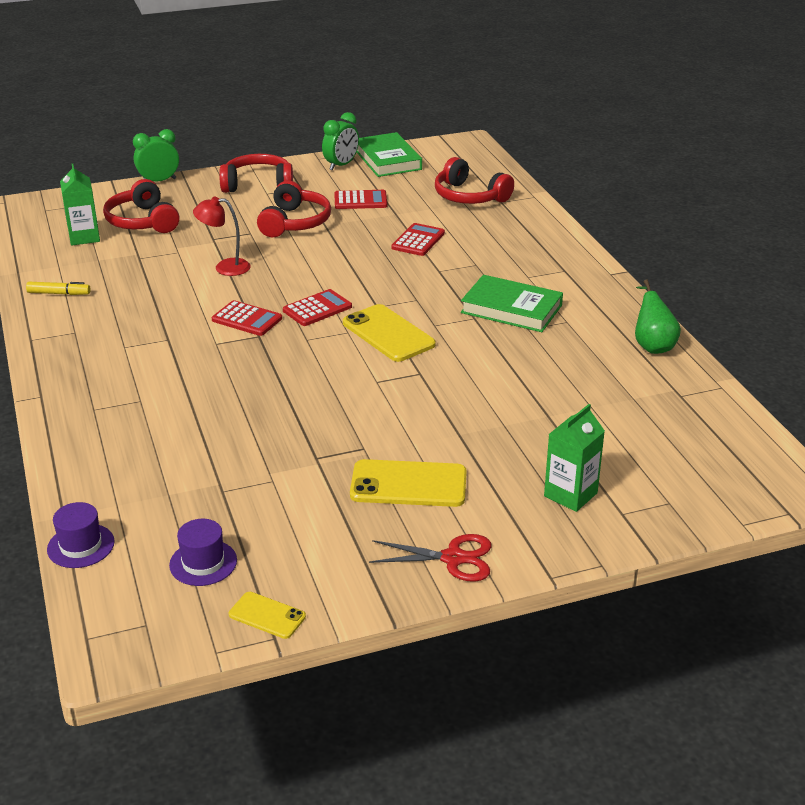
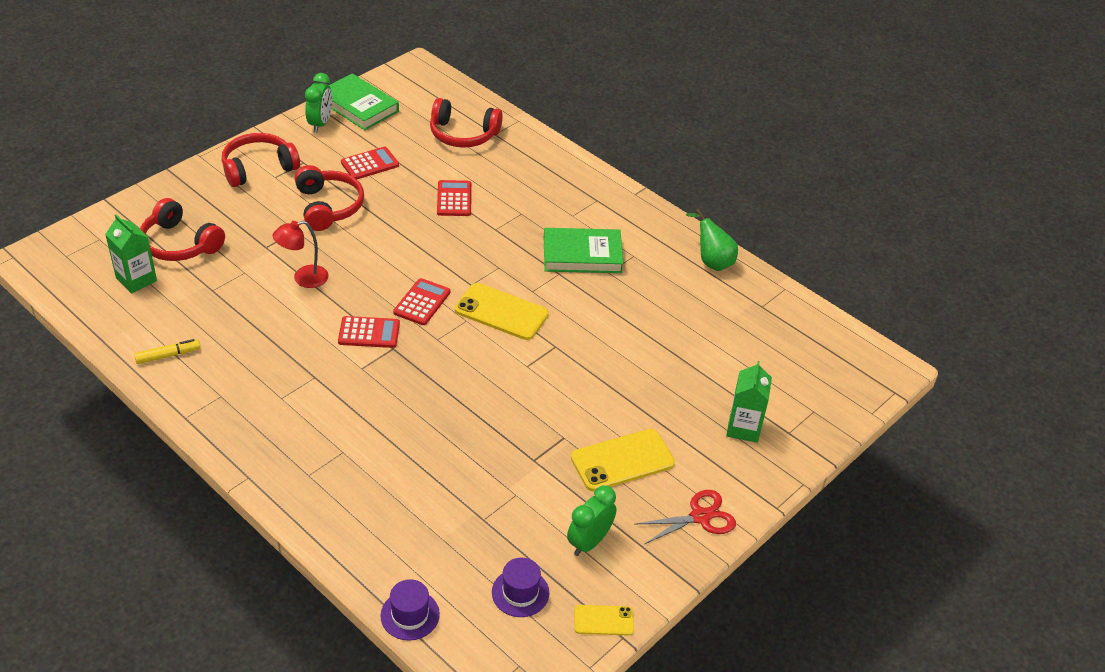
camera: 30 degrees left, 10 degrees up
(159, 181) = (155, 188): green clock -> green clock (589, 542)

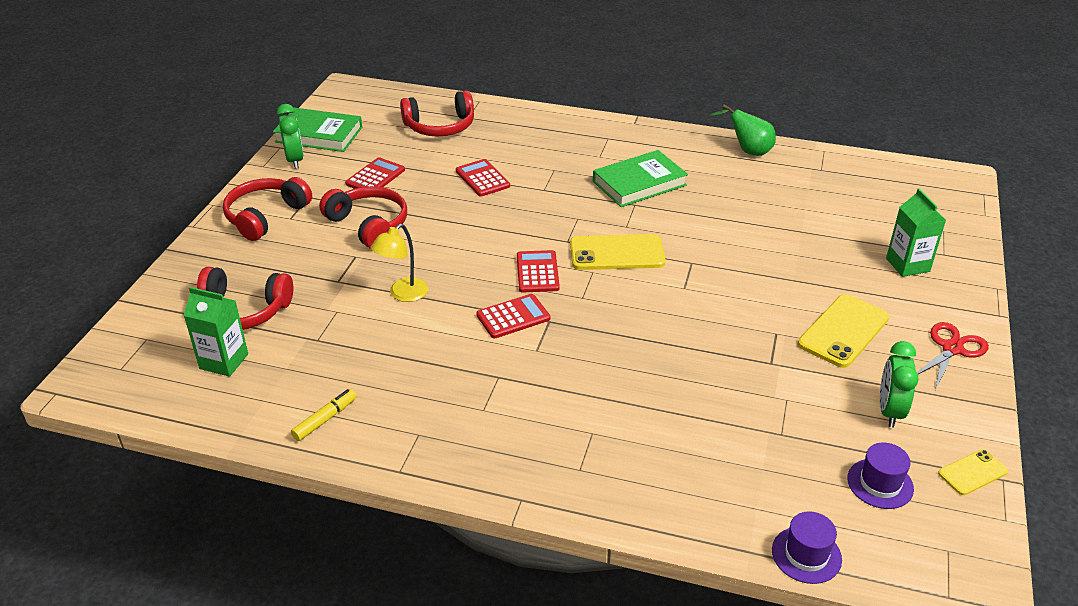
camera: 25 degrees left, 5 degrees down
(303, 278) = (403, 294): red lamp -> yellow lamp

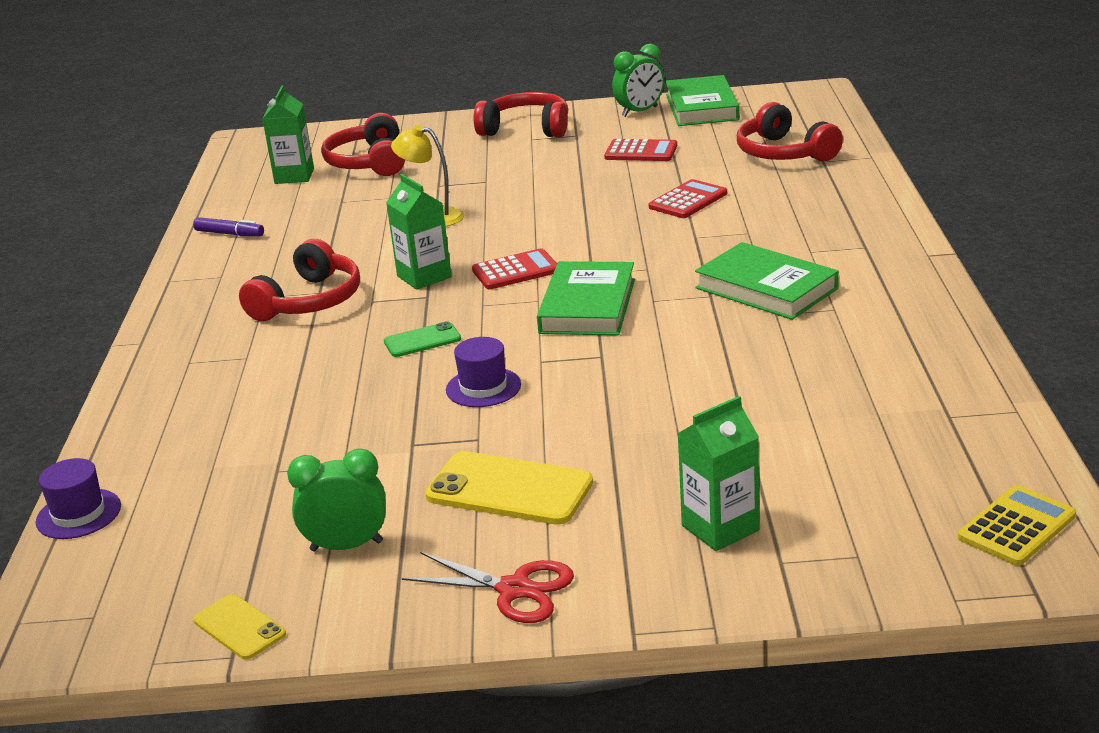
camera: 75 degrees right, 10 degrees down
(325, 419) = (229, 234): yellow marker -> purple marker
(368, 225) = (545, 172): red headphones -> red headphones (309, 301)
(513, 317) = (424, 277): red calculator -> green carton
(617, 253) = (587, 306): yellow phone -> green book
(621, 335) = (422, 340): none -> green phone
(748, 151) = (941, 348): green pear -> none
(880, 483) = (203, 552): purple hat -> purple hat (483, 387)
(929, 182) = (1017, 527): none -> yellow calculator

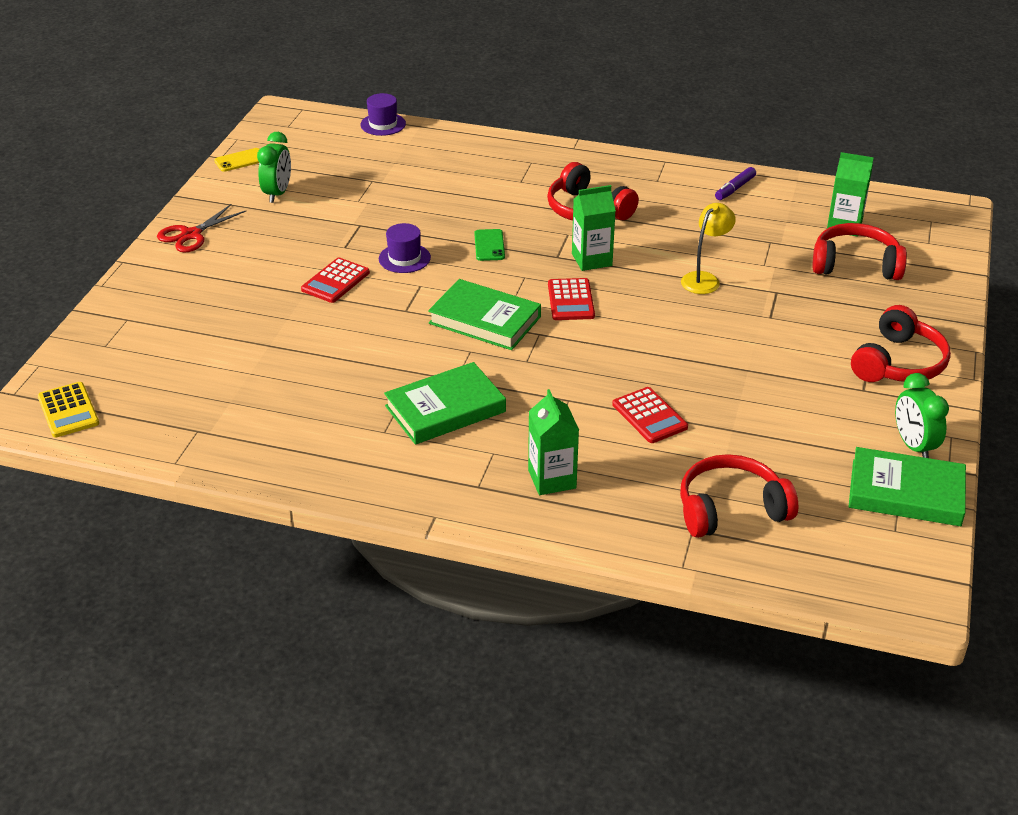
camera: 105 degrees right, 10 degrees up
(509, 489) = (281, 248): yellow phone -> none
(641, 152) = (791, 418): red calculator -> red calculator (335, 281)
(720, 528) = (175, 308): green carton -> green carton (552, 479)

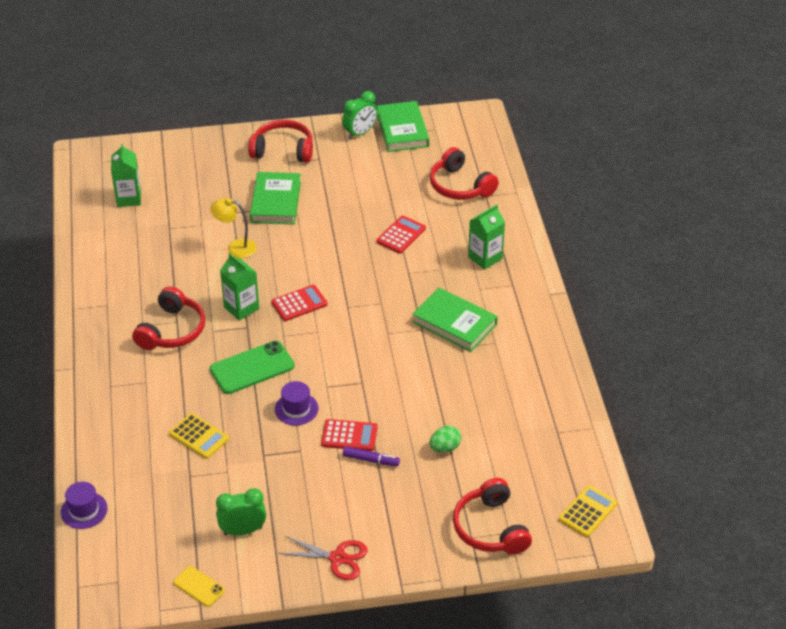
camera: 115 degrees left, 5 degrees up
(257, 339) = (445, 448): none -> green egg
(418, 195) = (199, 436): none -> yellow calculator
(485, 320) = (348, 338): green book -> green book (276, 202)
(489, 245) = (252, 368): green phone -> green phone, size x1.80
(735, 189) = (100, 261): purple marker -> purple marker (371, 460)
(855, 265) = (179, 185): red headphones -> red headphones (490, 528)

